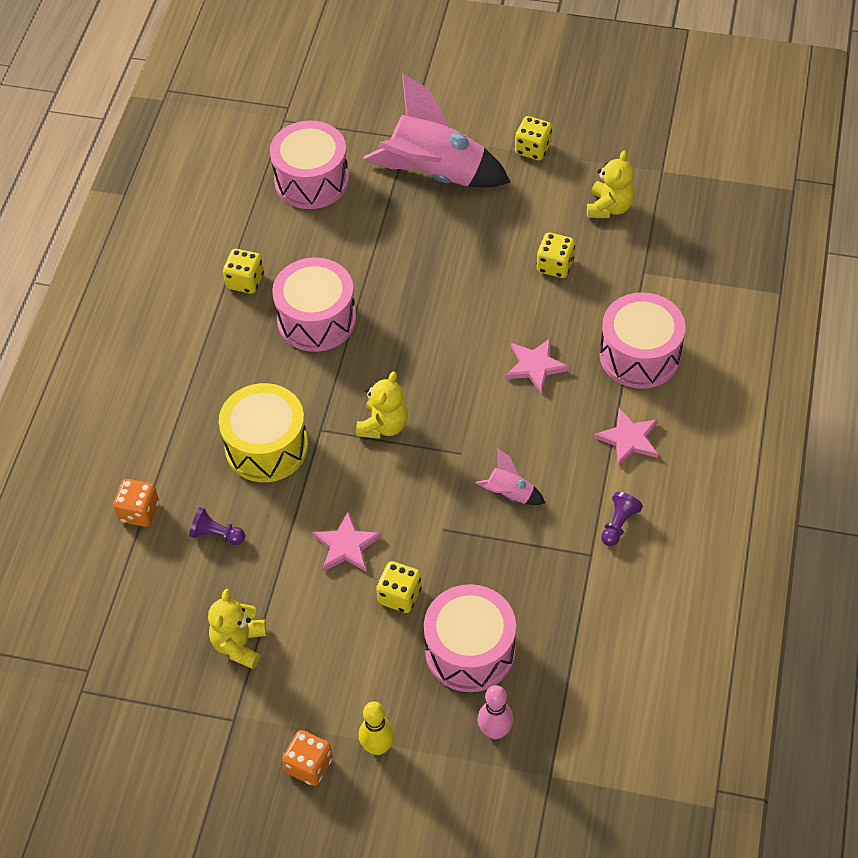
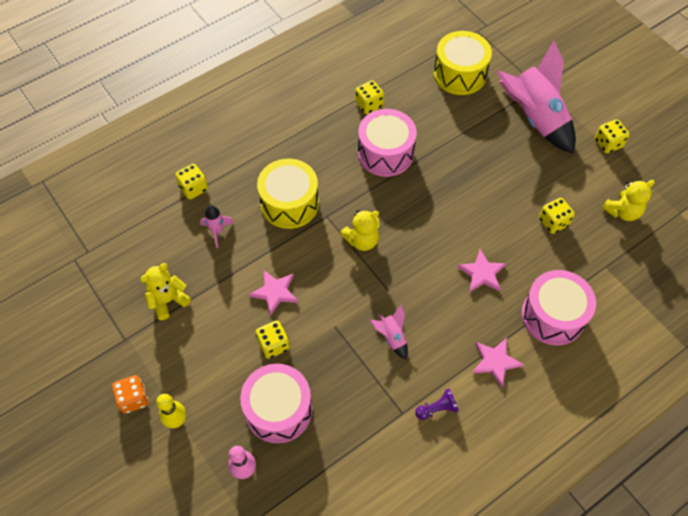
camera: 40 degrees right, 5 degrees up
(139, 512) = (193, 188): orange dice -> yellow dice
(216, 535) = (217, 231): purple pawn -> pink rocket
(311, 180) = (459, 74): pink drum -> yellow drum

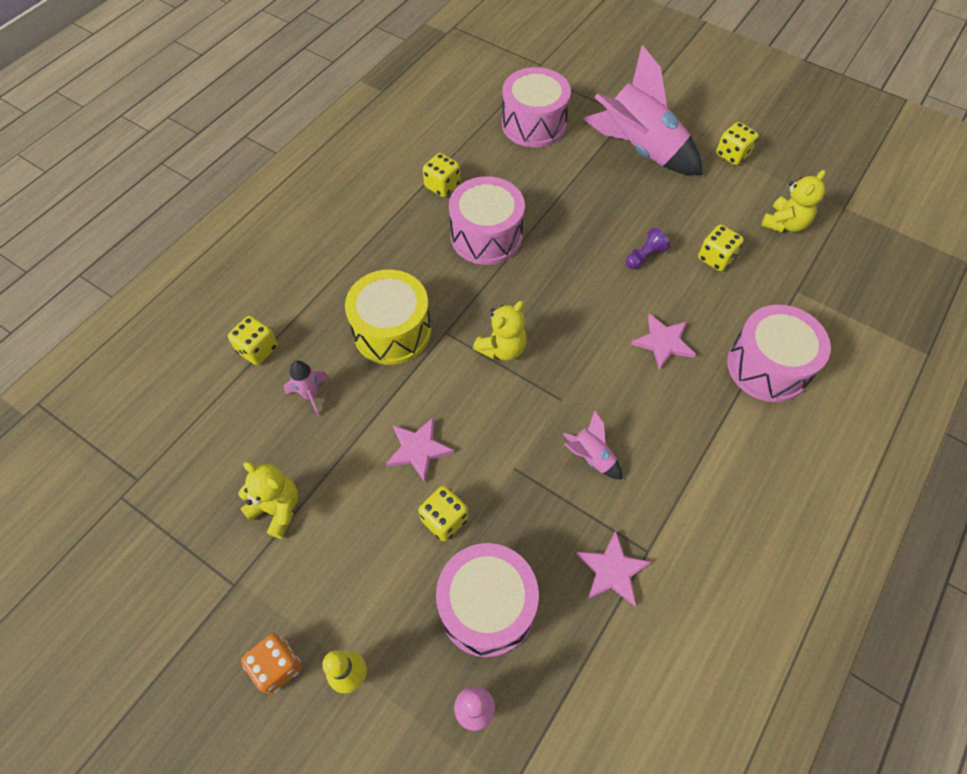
camera: 20 degrees left, 0 degrees up
(168, 300) = (277, 509): yellow teddy bear -> yellow teddy bear turned 90 degrees clockwise
(437, 409) = (687, 529): purple pawn -> purple pawn (645, 256)
(459, 74) = (534, 124): yellow drum -> pink drum
(495, 362) = (728, 445): pink star -> pink star (612, 570)

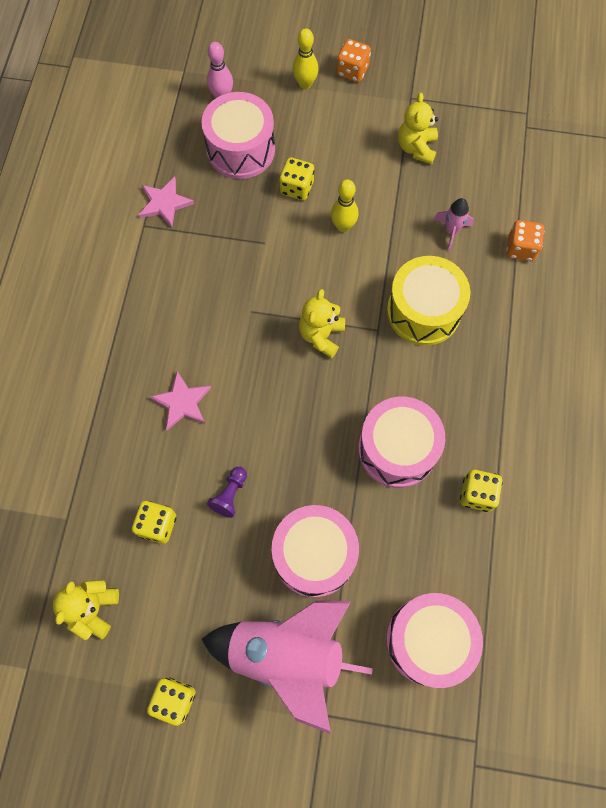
camera: 155 degrees right, 10 degrees up
(258, 349) = (520, 248): yellow dice -> orange dice
(277, 509) = (416, 148): yellow teddy bear -> yellow teddy bear turned 90 degrees clockwise
(418, 449) = (343, 226): pink star -> yellow bowling pin
(591, 457) = (209, 274): pink rocket -> none
(767, 366) = (82, 418): pink drum -> pink drum (314, 555)

